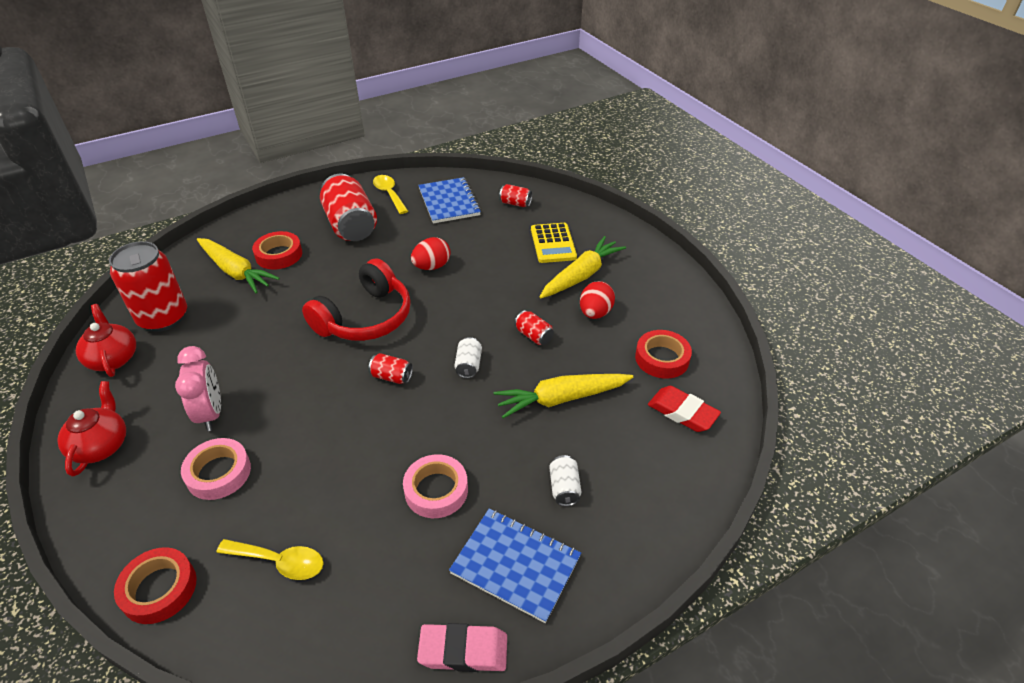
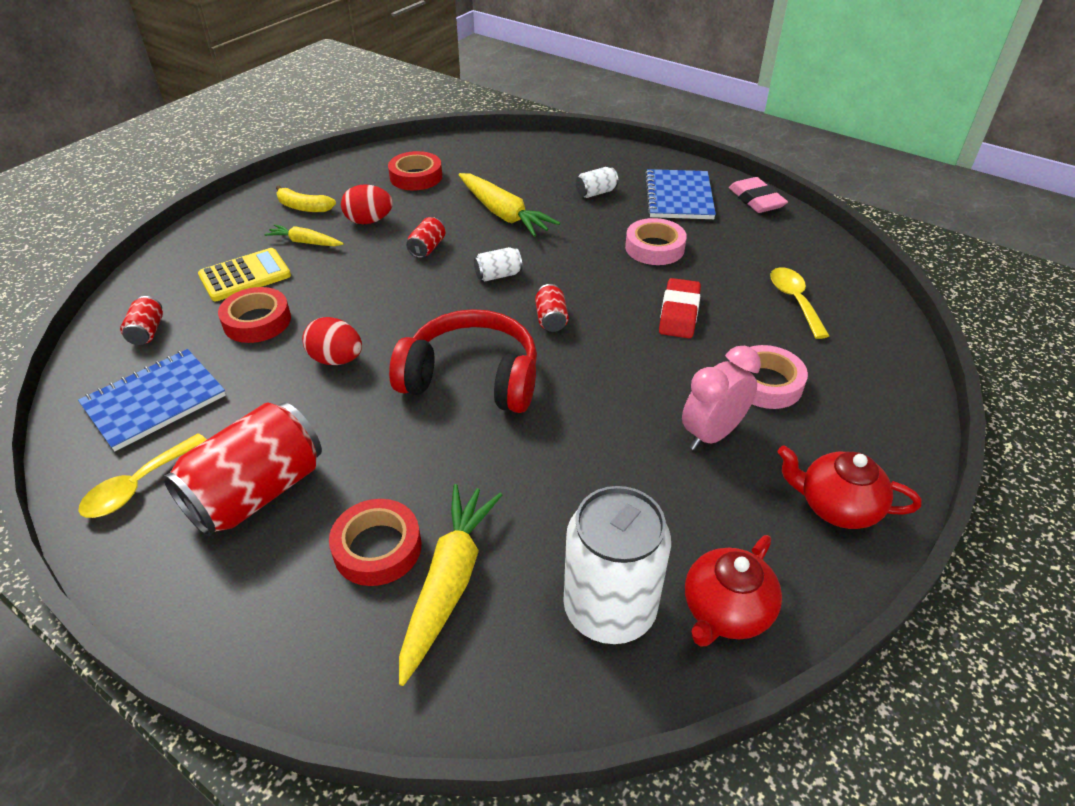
camera: 115 degrees left, 0 degrees up
(101, 445) = (836, 506): red teapot -> red teapot turned 45 degrees clockwise
(159, 589) = (888, 355): red tape -> red tape (257, 321)
(163, 318) = (609, 609): red can -> white can
(581, 275) = (305, 242): yellow carrot -> yellow carrot, size x0.57
(636, 282) = (303, 207): none -> yellow banana
(682, 412) = (476, 159): red eraser -> red eraser (679, 313)

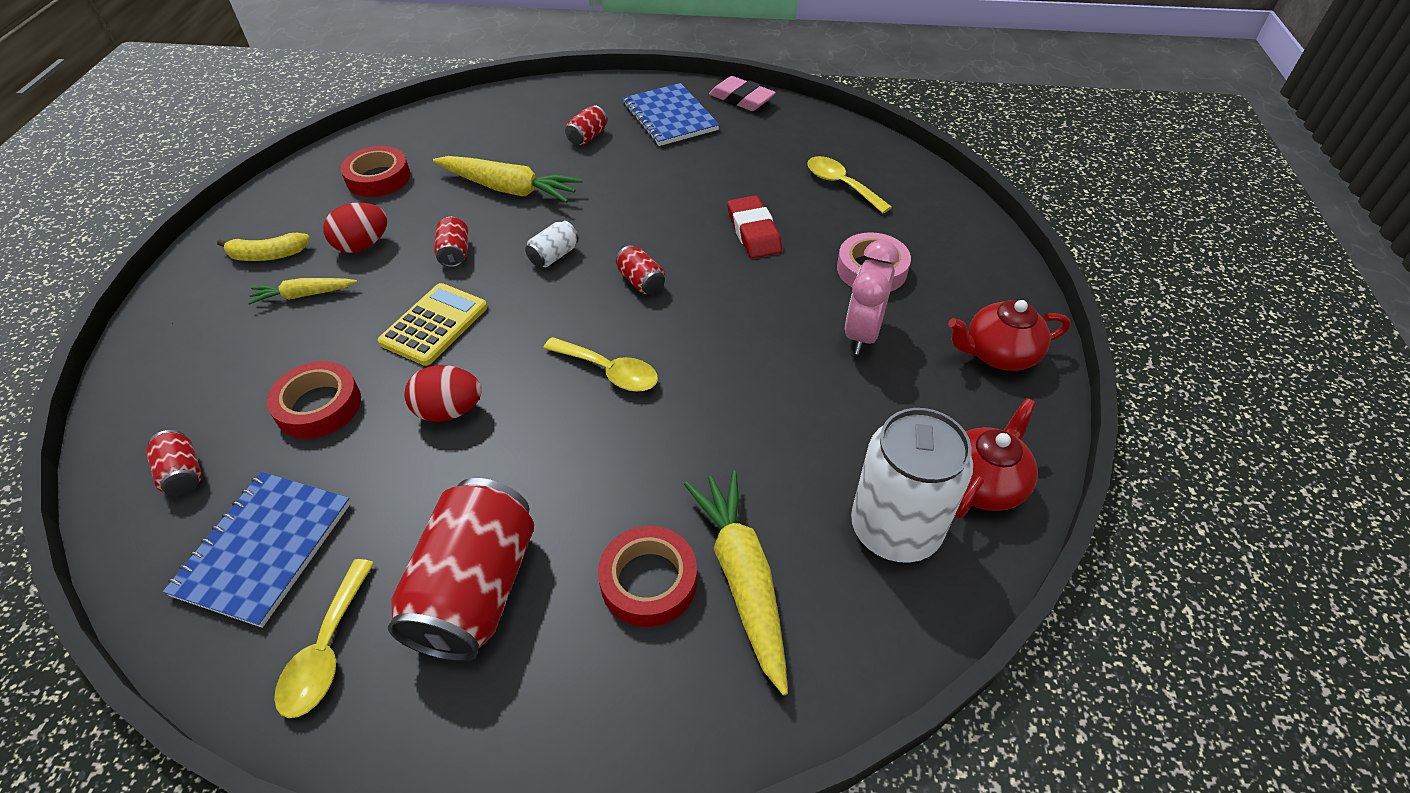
camera: 30 degrees left, 5 degrees up
(245, 276) = (259, 360): yellow calculator -> yellow calculator (434, 325)
(472, 378) = (609, 372): red headphones -> yellow spoon
(596, 193) = (587, 137): white can -> red can
(654, 248) = (685, 175): pink tape -> none
(725, 611) = (983, 483): red teapot -> red teapot turned 150 degrees counterclockwise

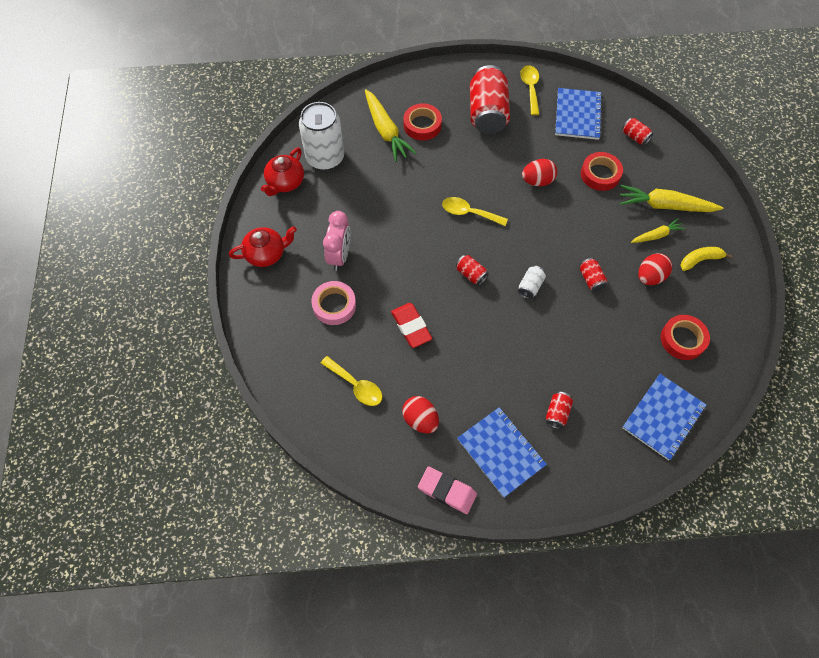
camera: 170 degrees right, 15 degrees up
(434, 325) = (572, 227): yellow calculator -> none
(463, 121) = (663, 417): none -> blue notebook
(509, 189) = (587, 343): yellow carrot -> yellow carrot (664, 206)
(760, 149) = (420, 419): none -> red egg

